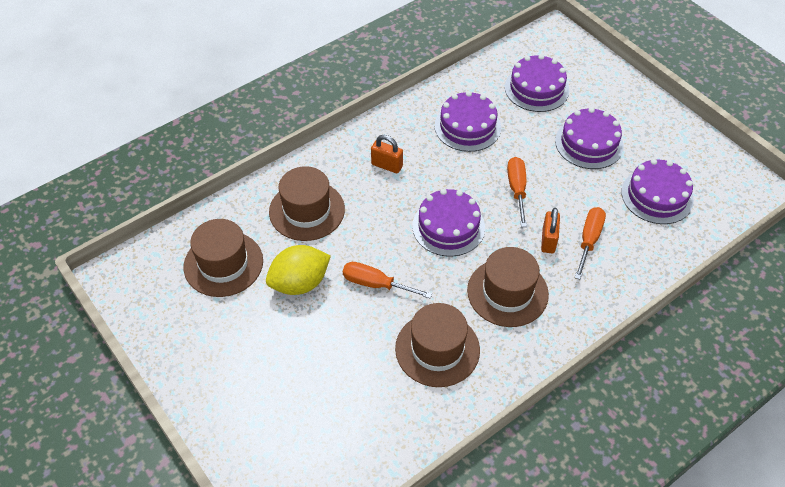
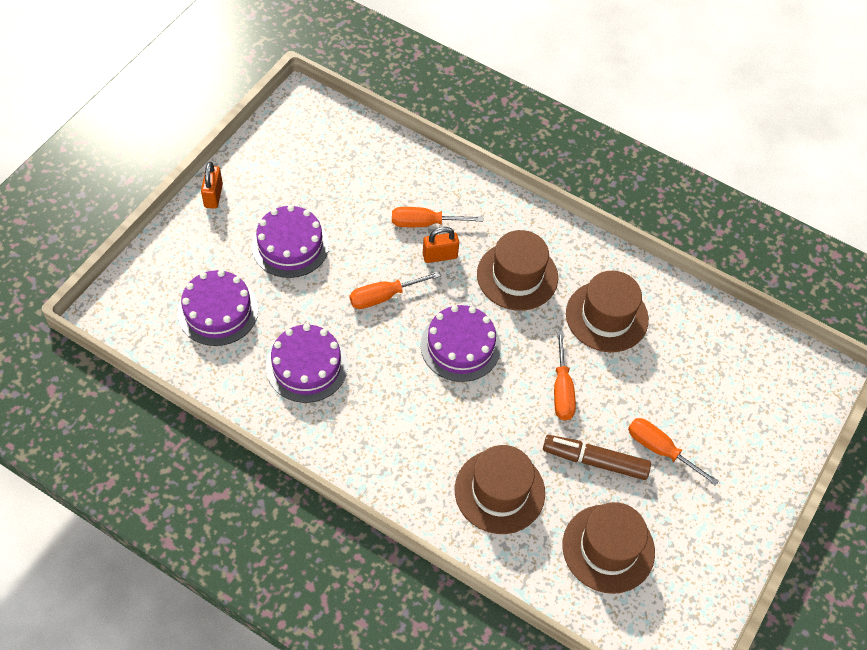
camera: 115 degrees left, 5 degrees up
(285, 336) = (660, 450): none -> orange screwdriver
(300, 283) = (595, 461): yellow lemon -> brown marker
(387, 165) = (400, 431): orange padlock -> orange padlock (213, 196)
(657, 196) = (343, 178): purple cake -> none

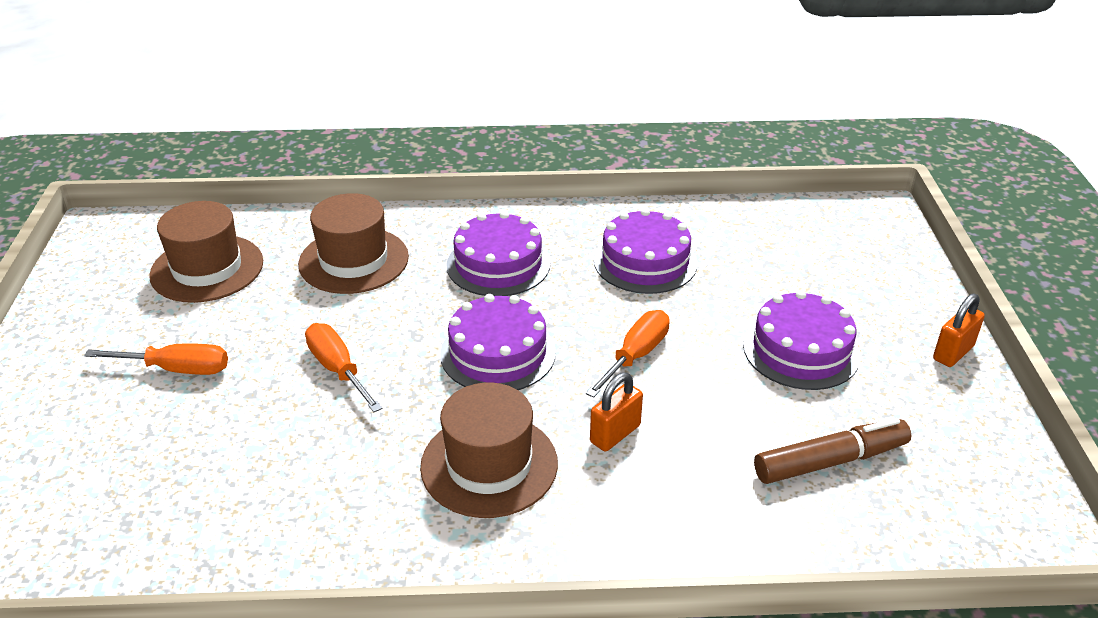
camera: 150 degrees right, 20 degrees down
(213, 196) = (953, 353): orange padlock -> orange padlock turned 75 degrees clockwise
(218, 311) = (787, 260): purple cake -> purple cake (498, 264)
(425, 223) = (676, 463): orange screwdriver -> none
(595, 461) = (258, 325): brown marker -> brown marker (830, 461)
(607, 316) = (323, 480): brown hat -> none

